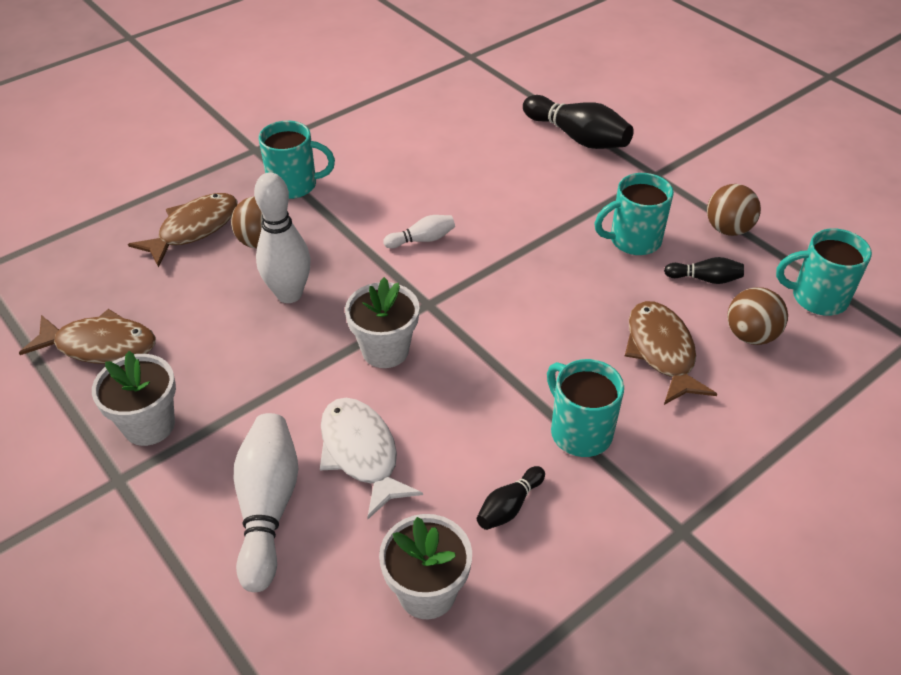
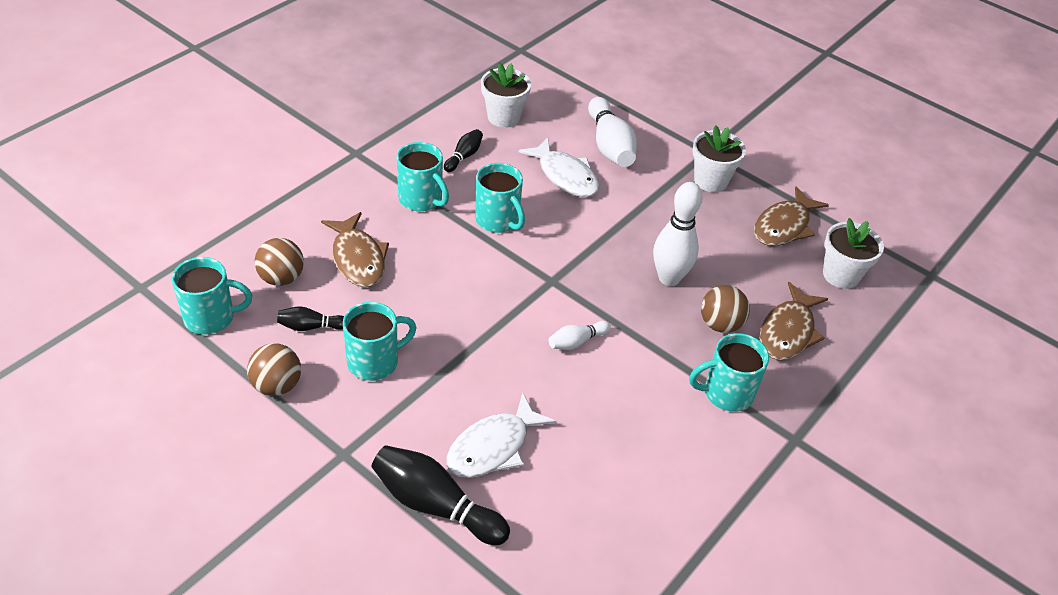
camera: 165 degrees right, 0 degrees up
(100, 345) = (784, 226): brown fish -> brown fish turned 45 degrees counterclockwise
(385, 350) = (574, 241): white flower pot -> white flower pot (841, 275)
(477, 388) = (498, 220): none -> turquoise mug
(525, 167) = (493, 447): none -> white fish

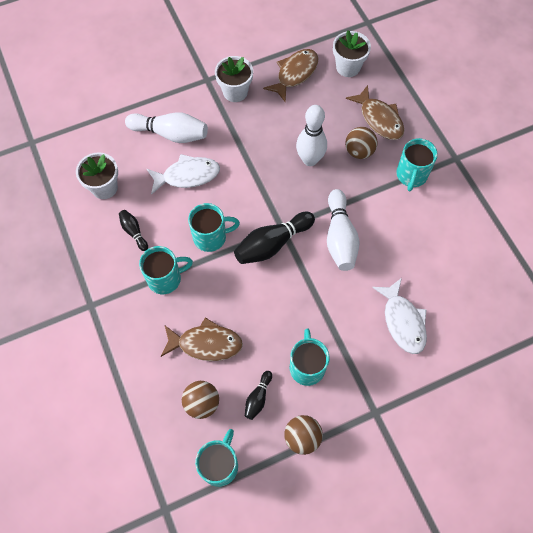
camera: 60 degrees left, 20 degrees up
(435, 505) = (433, 371): black bowling pin -> black bowling pin (272, 244)
(576, 342) = (340, 237): white bowling pin -> white bowling pin, size x1.91
(784, 226) = (295, 74): brown fish -> brown fish turned 120 degrees counterclockwise

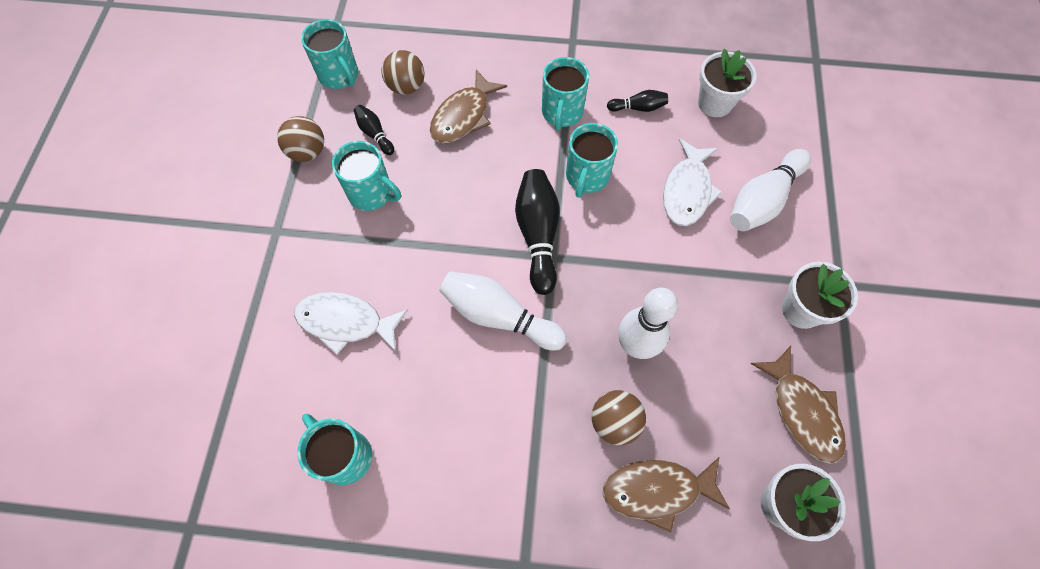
camera: 120 degrees right, 0 degrees up
(411, 175) = (533, 473): turquoise mug -> turquoise mug (344, 455)

